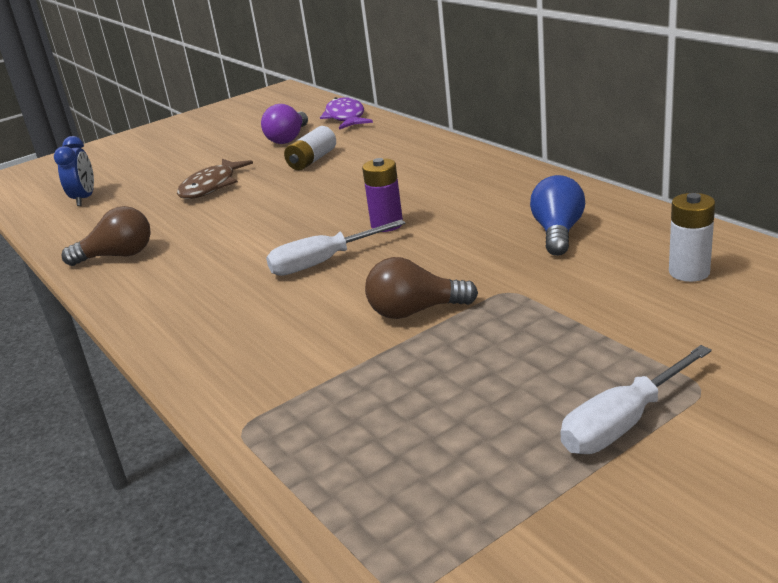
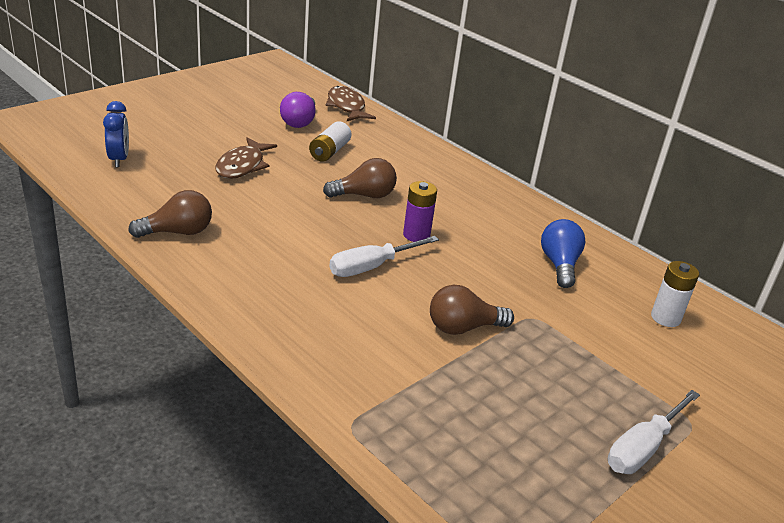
camera: 15 degrees left, 5 degrees up
(338, 195) = (364, 195): none -> brown light bulb
(346, 117) = (346, 107): purple fish -> brown fish

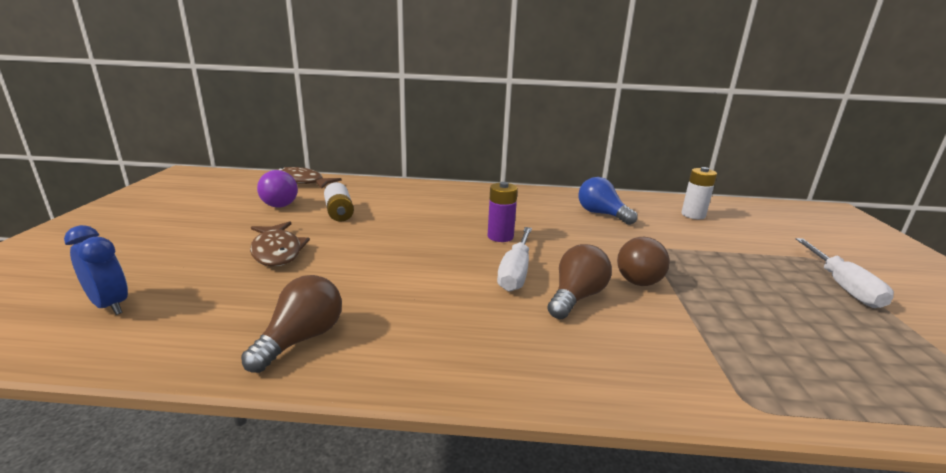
camera: 40 degrees left, 10 degrees down
(364, 195) = (418, 229): brown light bulb -> brown light bulb (576, 297)

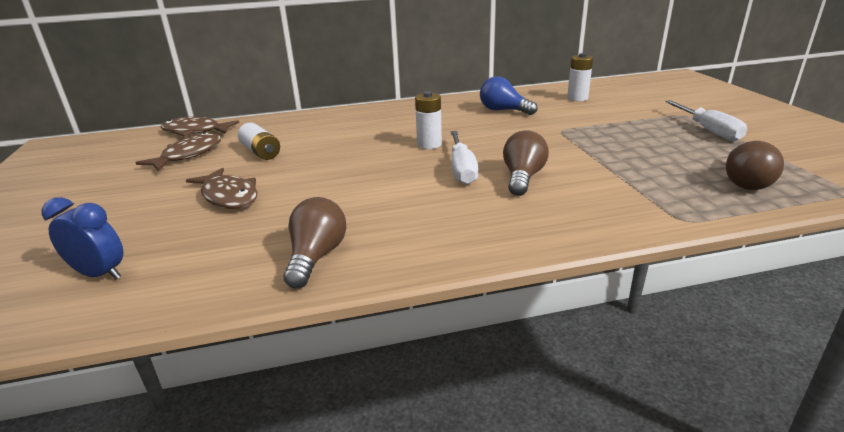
camera: 15 degrees left, 5 degrees up
(278, 203) = (188, 155): purple light bulb -> brown fish
(500, 236) = (429, 144): purple battery -> white battery
(642, 277) = (564, 153): brown light bulb -> brown light bulb (744, 182)

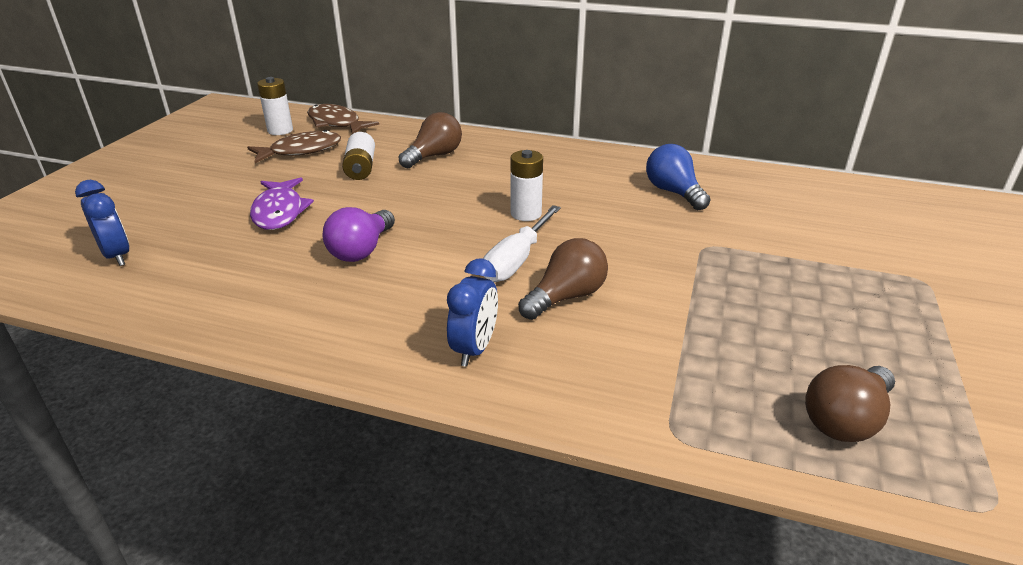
camera: 30 degrees right, 5 degrees up
(229, 196) = (279, 212): brown fish -> purple fish
(316, 257) = (268, 308): brown light bulb -> brown light bulb (434, 156)
(339, 198) = (361, 250): none -> purple light bulb
(509, 223) = (474, 349): none -> blue clock
(577, 98) = (800, 203): white battery -> white battery (280, 130)
(708, 130) = (921, 320): white screwdriver -> none

